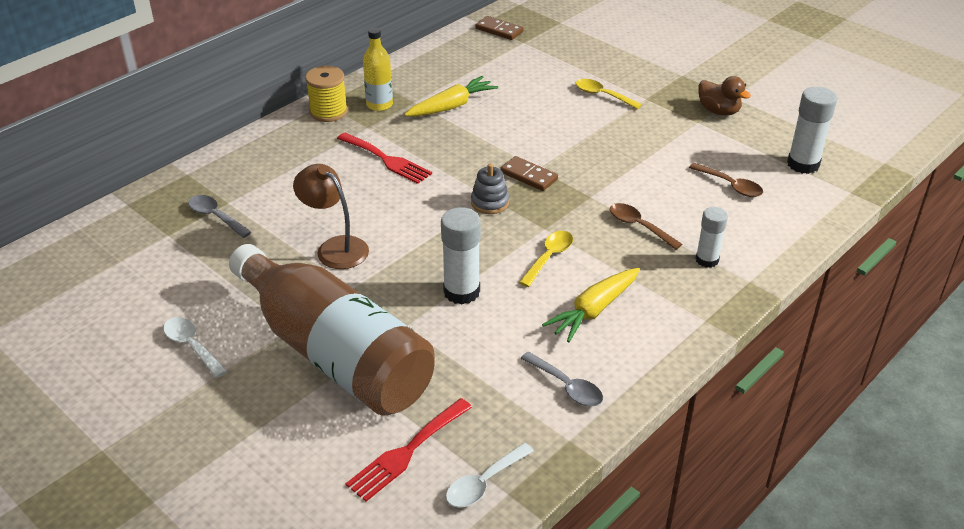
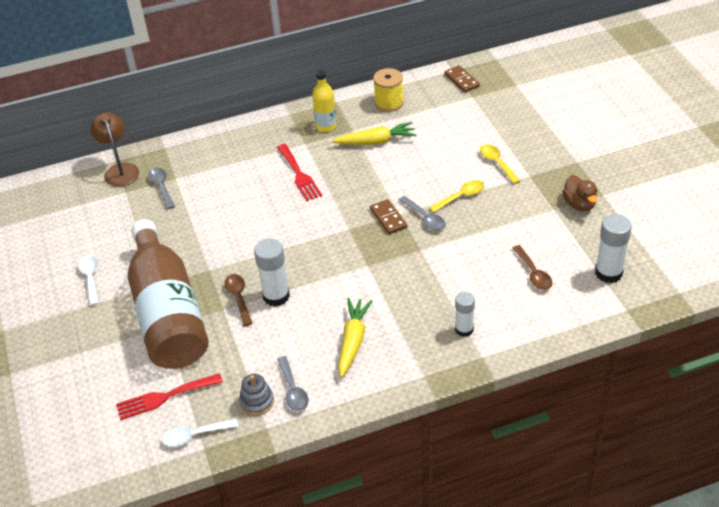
camera: 30 degrees right, 5 degrees up
(328, 112) = (287, 122): yellow spool -> yellow spool (389, 103)
(335, 247) = (219, 235): brown lamp -> brown lamp (120, 170)
(490, 202) = (344, 232): grey stacking toy -> grey stacking toy (257, 402)
(549, 257) = (353, 289): yellow spoon -> yellow spoon (461, 196)
(570, 165) = (425, 218): none -> grey spoon
(594, 310) = (353, 341): yellow carrot -> yellow carrot turned 120 degrees clockwise
(639, 226) = (436, 285): brown spoon -> brown spoon (238, 298)

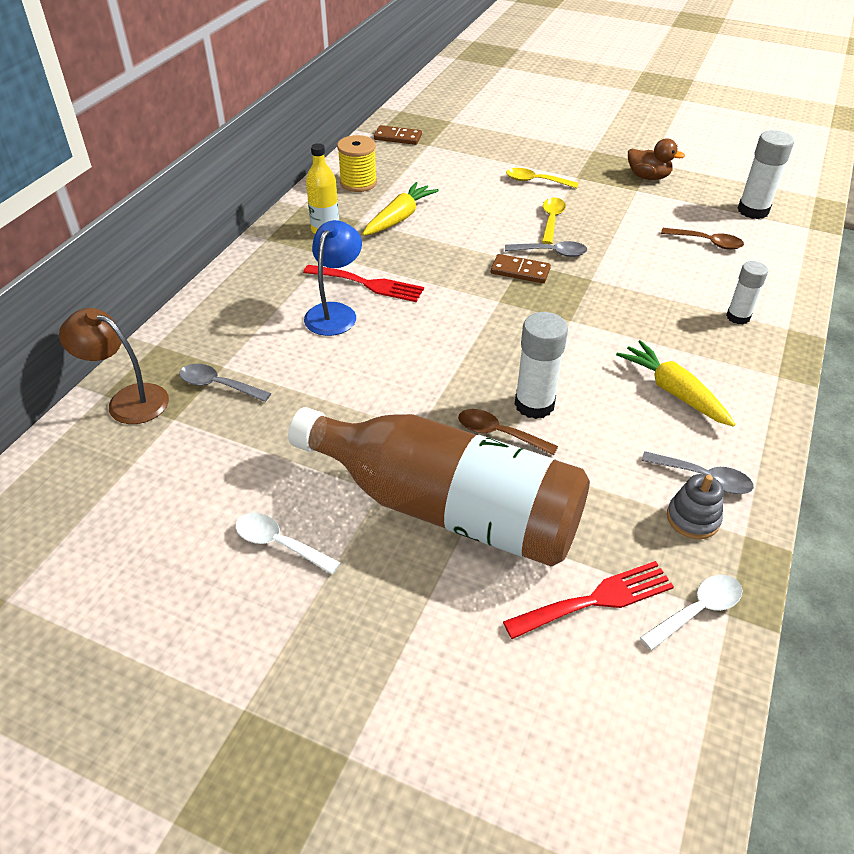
camera: 50 degrees left, 0 degrees up
(164, 397) = (596, 599): red fork -> red fork turned 135 degrees counterclockwise
(195, 435) = (697, 610): white spoon -> white spoon turned 150 degrees counterclockwise
(260, 181) = (335, 312): none -> blue lamp

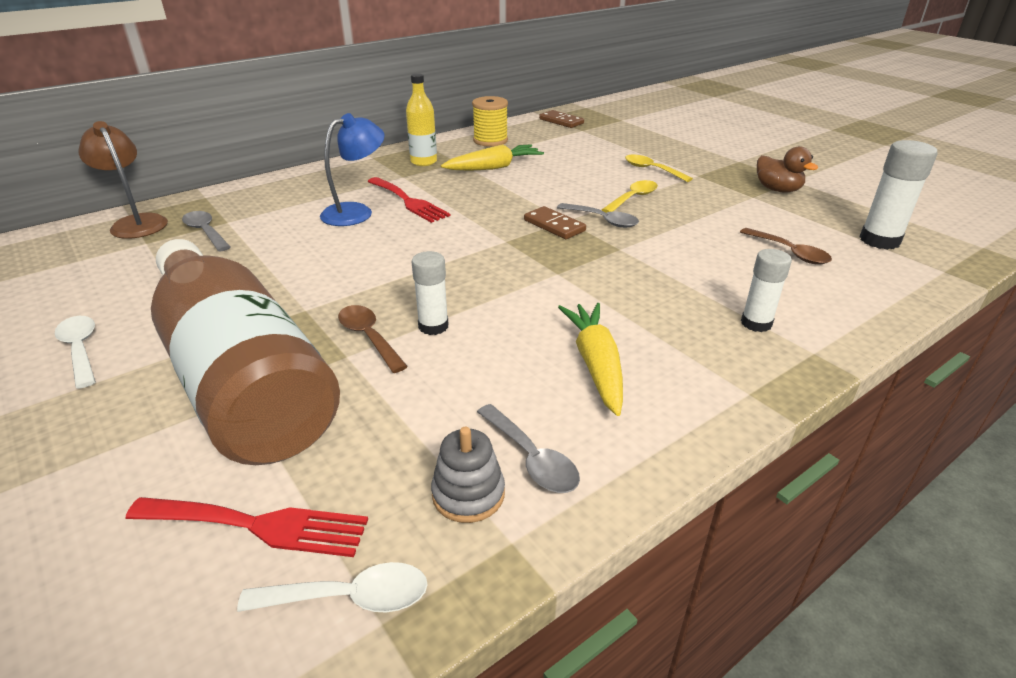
camera: 30 degrees right, 10 degrees down
(534, 404) = (433, 326): white glue stick -> white glue stick, size x0.65

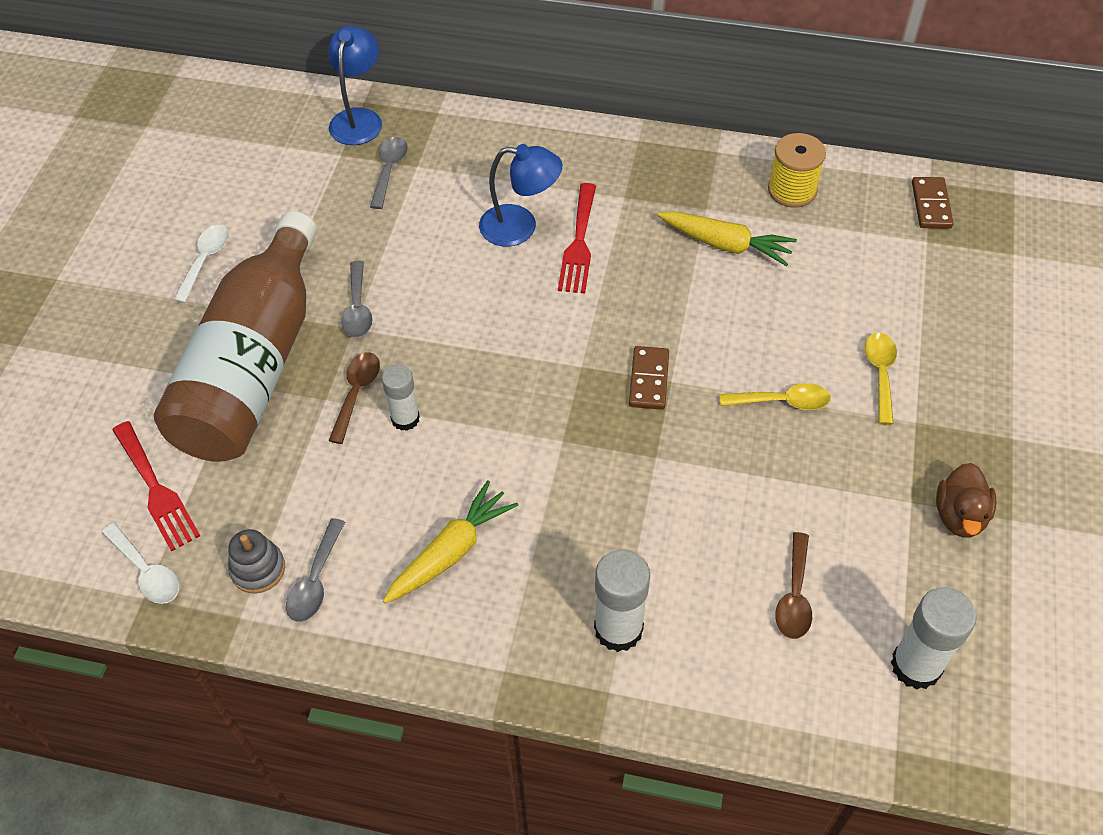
camera: 50 degrees right, 20 degrees up
(136, 222) = (359, 118): brown lamp -> blue lamp
(423, 162) = (674, 184): yellow bottle -> none
(603, 220) = (701, 408): grey spoon -> grey spoon (358, 308)
(756, 323) = (618, 629): white glue stick -> white glue stick, size x1.53

